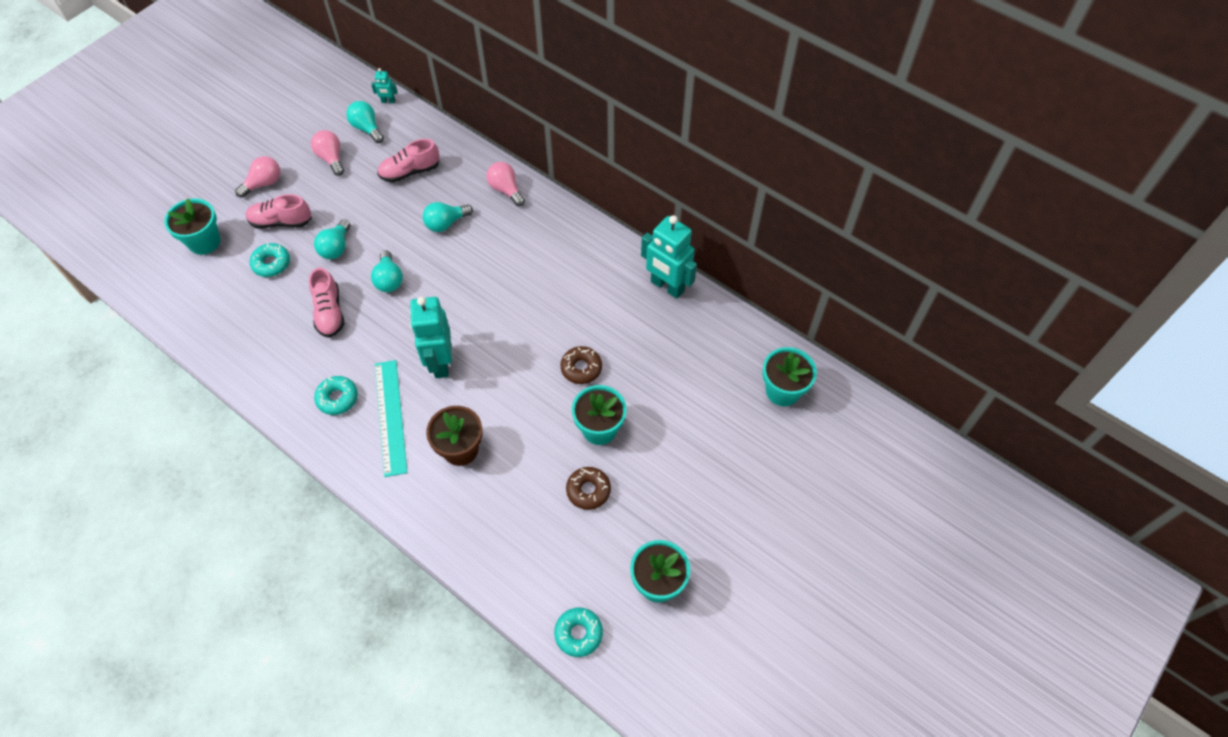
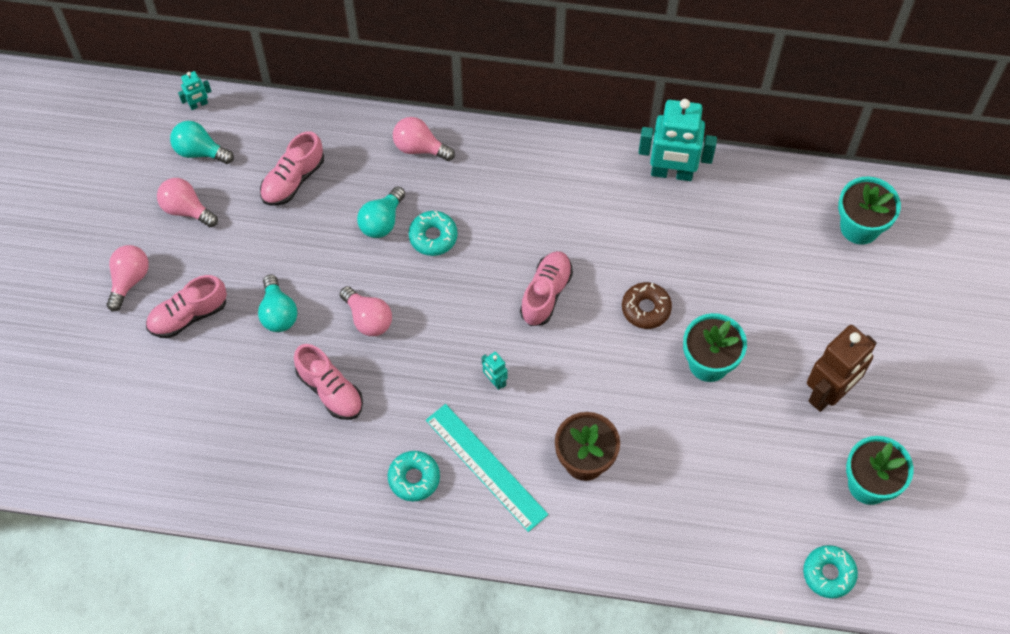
camera: 30 degrees left, 5 degrees up
(204, 242) = (116, 385): turquoise flower pot -> none
(271, 263) = (217, 369): turquoise donut -> turquoise donut (433, 236)
(389, 280) = (368, 319): turquoise light bulb -> pink light bulb
(440, 362) = (494, 381): turquoise robot -> turquoise robot, size x0.44
(519, 323) = (546, 294): none -> pink shoe
(588, 490) = (741, 431): brown donut -> none
(674, 498) = (829, 393): none -> brown robot

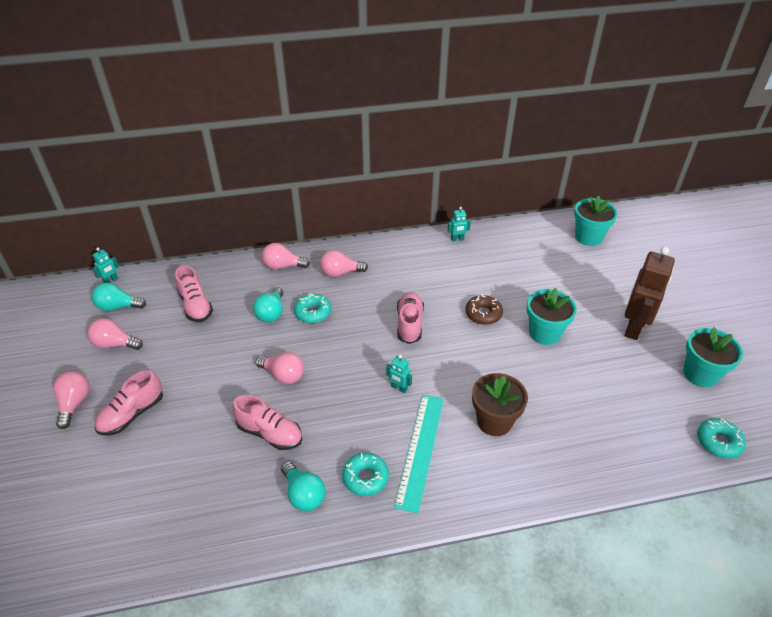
camera: 20 degrees left, 20 degrees down
(278, 313) = (209, 391): turquoise light bulb -> turquoise light bulb (303, 494)
(293, 179) = (195, 306): pink shoe -> pink shoe turned 45 degrees counterclockwise
(486, 466) = (420, 450): turquoise ruler -> turquoise ruler turned 75 degrees clockwise
(490, 182) = (340, 273): none -> pink light bulb
(671, 173) = (457, 239): turquoise robot -> turquoise robot, size x0.44

